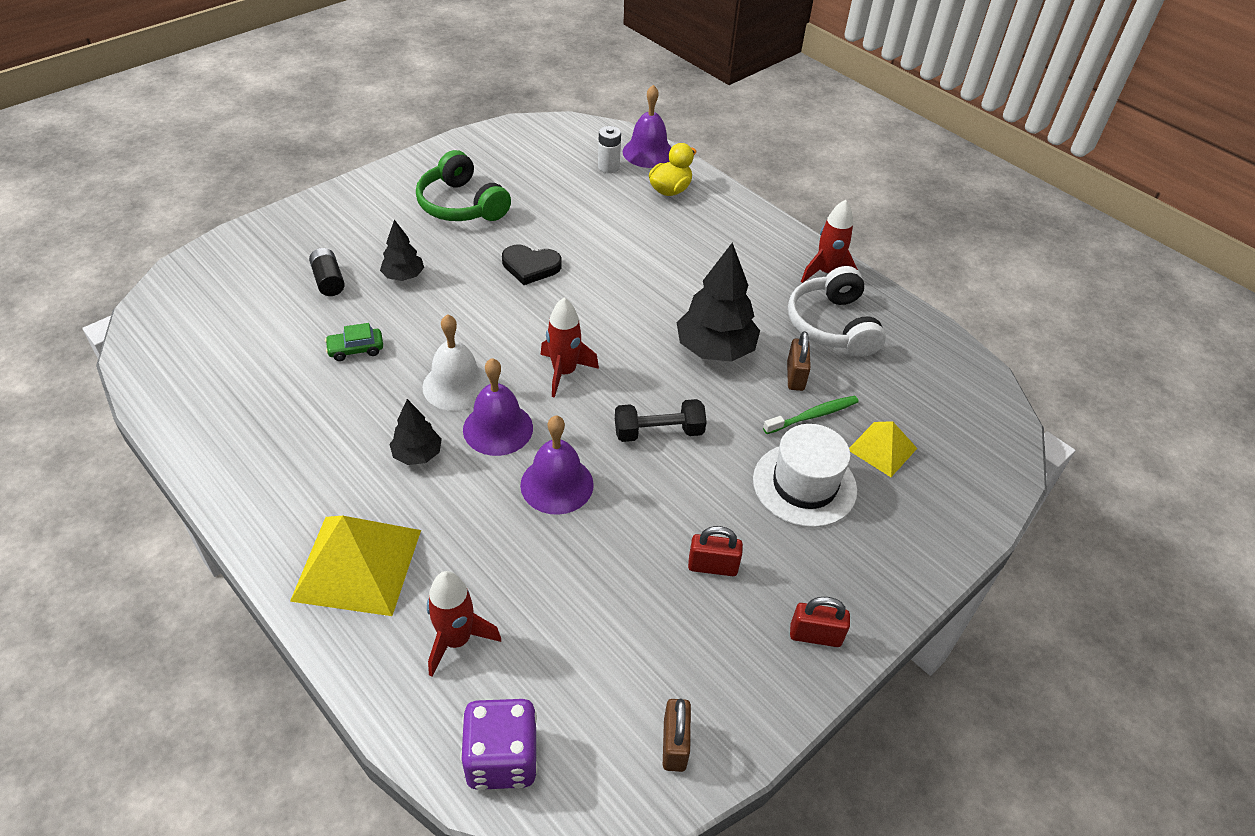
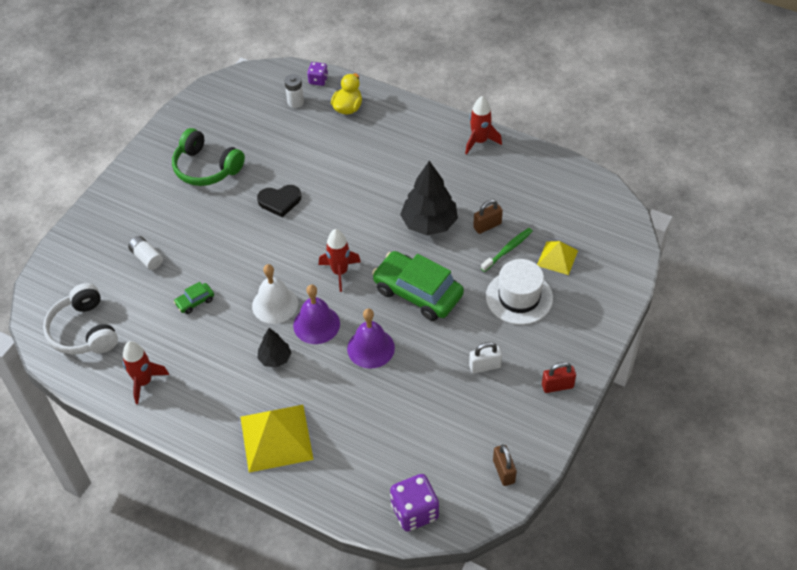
camera: 15 degrees left, 5 degrees up
(329, 281) = (147, 258): black battery -> white battery
(403, 276) = (196, 237): black tree -> none
(456, 640) = (357, 459): red rocket -> red rocket (144, 382)
(648, 152) = (318, 80): purple bell -> purple dice
(658, 432) = (417, 293): black dumbbell -> green car
(712, 566) = (484, 366): red padlock -> white padlock
(795, 376) = (487, 226): brown padlock -> brown padlock turned 75 degrees clockwise
(832, 325) = (497, 181): white headphones -> white headphones (83, 331)

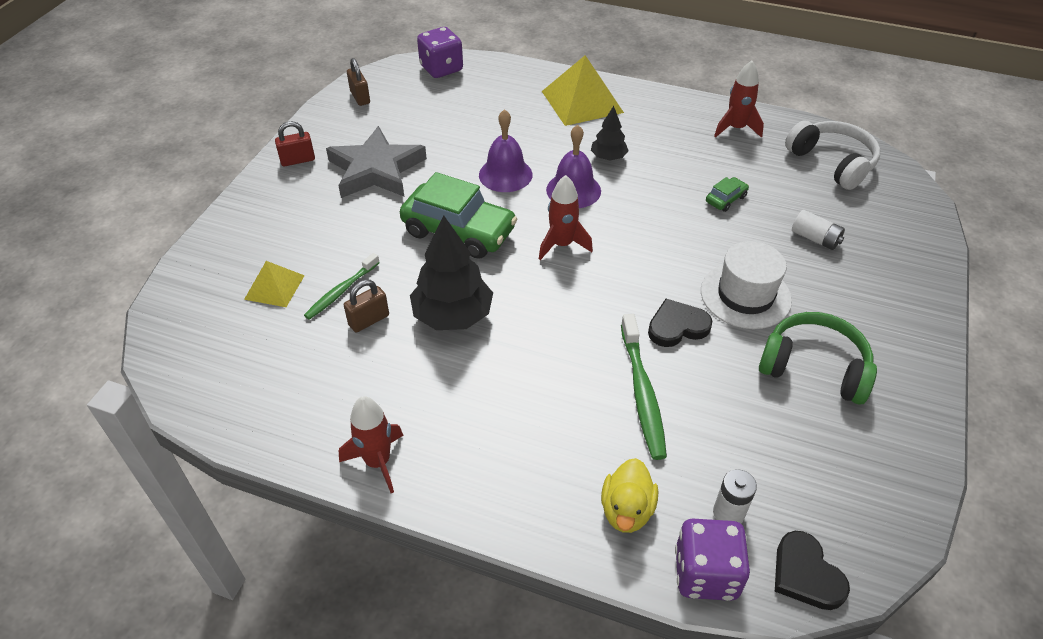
camera: 170 degrees right, 5 degrees down
(270, 76) = (806, 574): none -> black heart
(275, 304) = (629, 204): white bell -> none
(318, 80) = (705, 573): purple dice -> purple dice, size x1.73
(318, 163) = (642, 392): none -> green toothbrush
(484, 366) = (376, 170): white padlock -> grey star
(519, 297) = (331, 237): white hat -> white hat (745, 295)

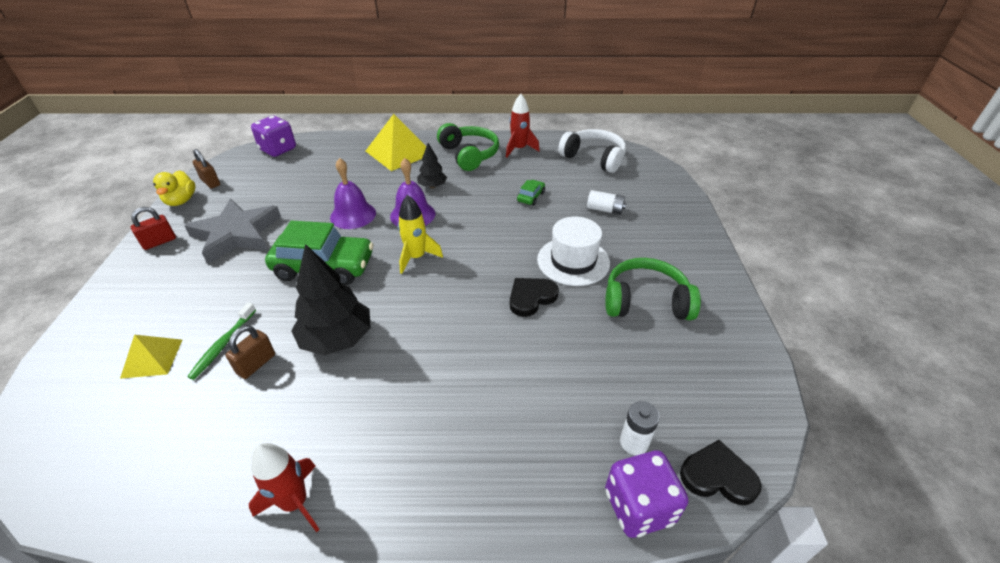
camera: 20 degrees left, 5 degrees down
(562, 245) = (416, 257): red rocket -> yellow rocket
(626, 510) = (549, 470): yellow duck -> yellow duck (181, 201)
(642, 392) = (523, 359): green toothbrush -> none
(668, 123) = (469, 155): none -> green headphones
(806, 574) = (718, 476): black heart -> black heart turned 150 degrees clockwise

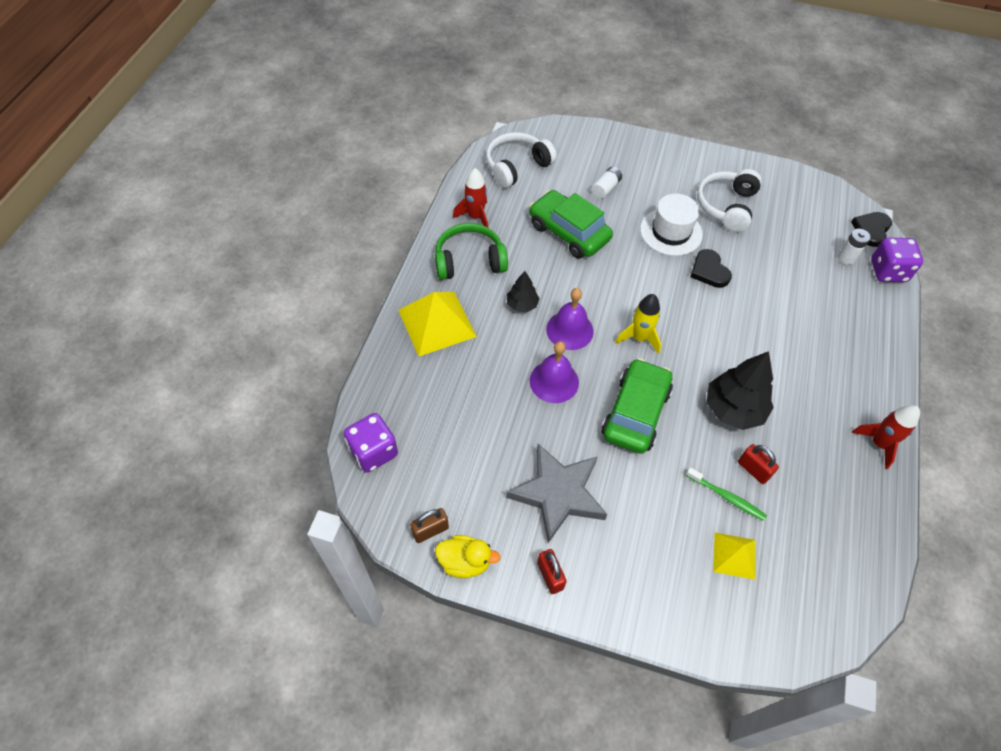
camera: 75 degrees left, 15 degrees up
(256, 364) = (753, 470): brown padlock -> red padlock
(531, 197) = (568, 232): green car -> green car, size x2.30
(645, 301) = (726, 206): green headphones -> white headphones

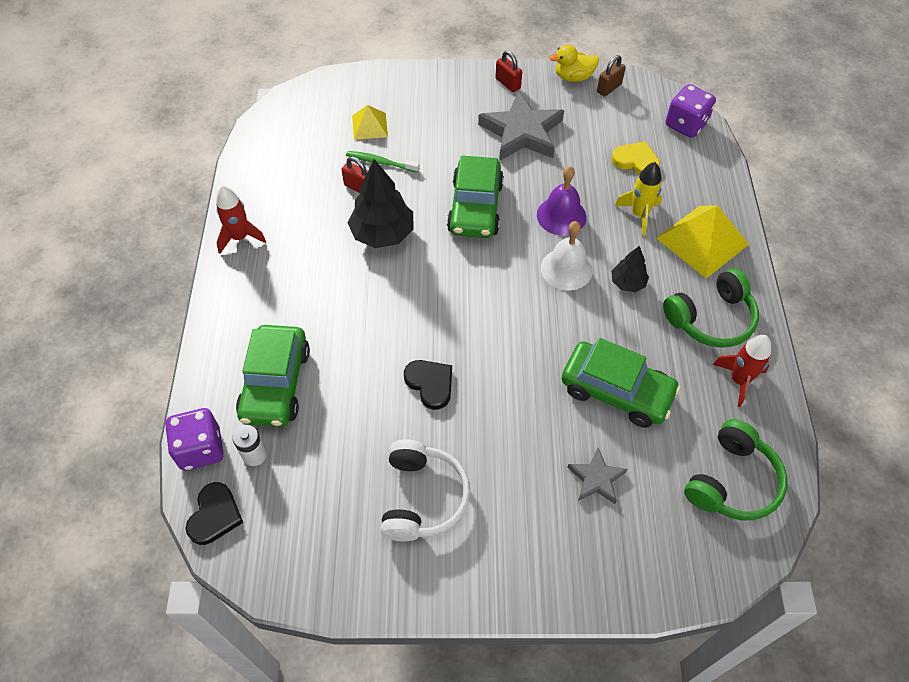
camera: 165 degrees right, 0 degrees up
(452, 421) = (636, 161): none -> yellow heart
(517, 166) = (732, 481): white headphones -> green headphones
(569, 330) = (566, 269): purple bell -> white bell
(605, 188) = (596, 478): white battery -> grey star
(639, 338) = (492, 279): yellow rocket -> yellow rocket (639, 214)
(671, 232) = (489, 429): white hat -> none
(833, 301) = (276, 384): none -> green car

